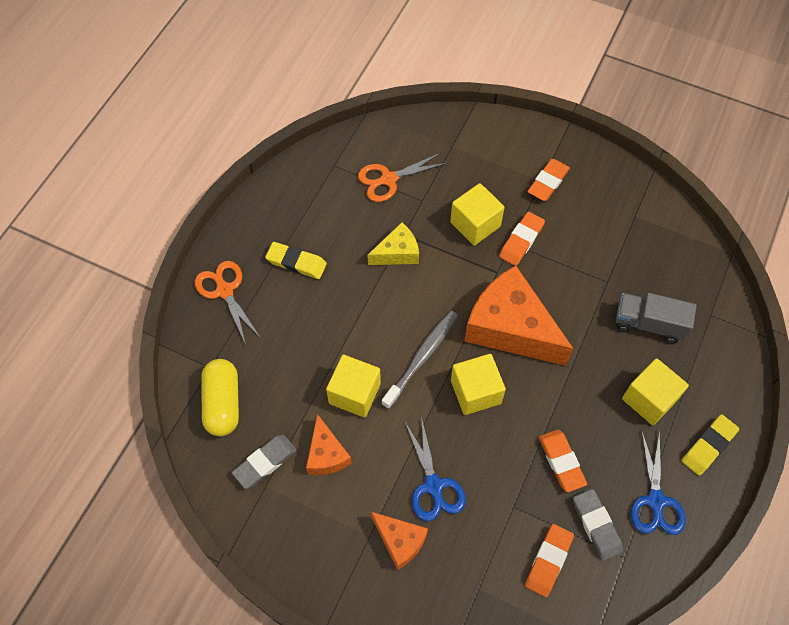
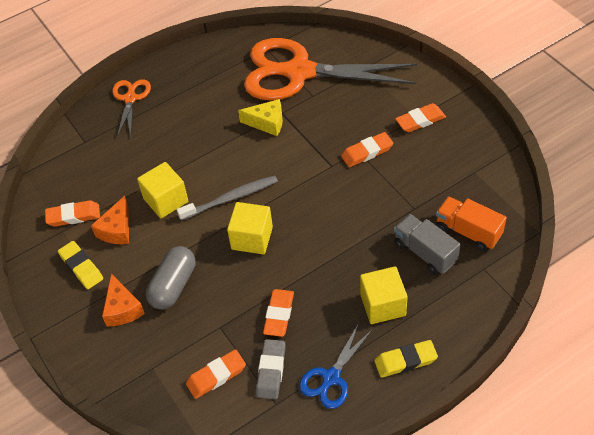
camera: 35 degrees right, 10 degrees down
(223, 403) = (75, 167): yellow capsule -> none
(265, 462) = (73, 216): grey eraser -> orange eraser
(296, 262) = (191, 100): yellow eraser -> yellow eraser (81, 267)
(388, 179) = (298, 72): orange scissors -> orange scissors, size x2.20
(434, 486) = (173, 286): blue scissors -> grey capsule
(475, 224) = (340, 127): yellow cube -> none
(510, 328) = (312, 207): orange cheese -> none
(672, 282) = (468, 231): none -> orange truck

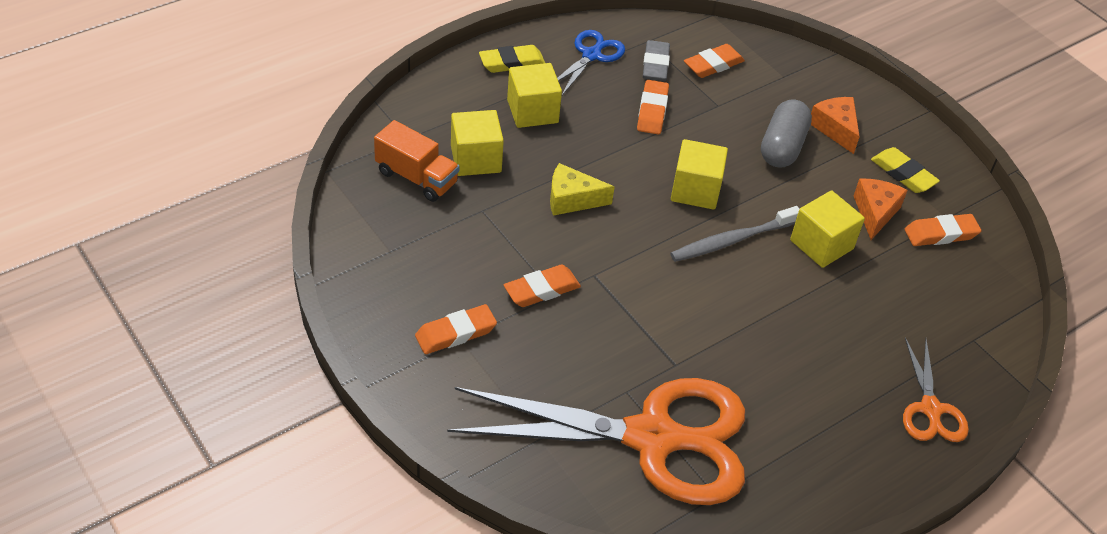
camera: 170 degrees right, 5 degrees down
(267, 123) = (696, 348): yellow cheese -> yellow cheese (572, 199)
(425, 252) = (476, 159): grey truck -> yellow cube

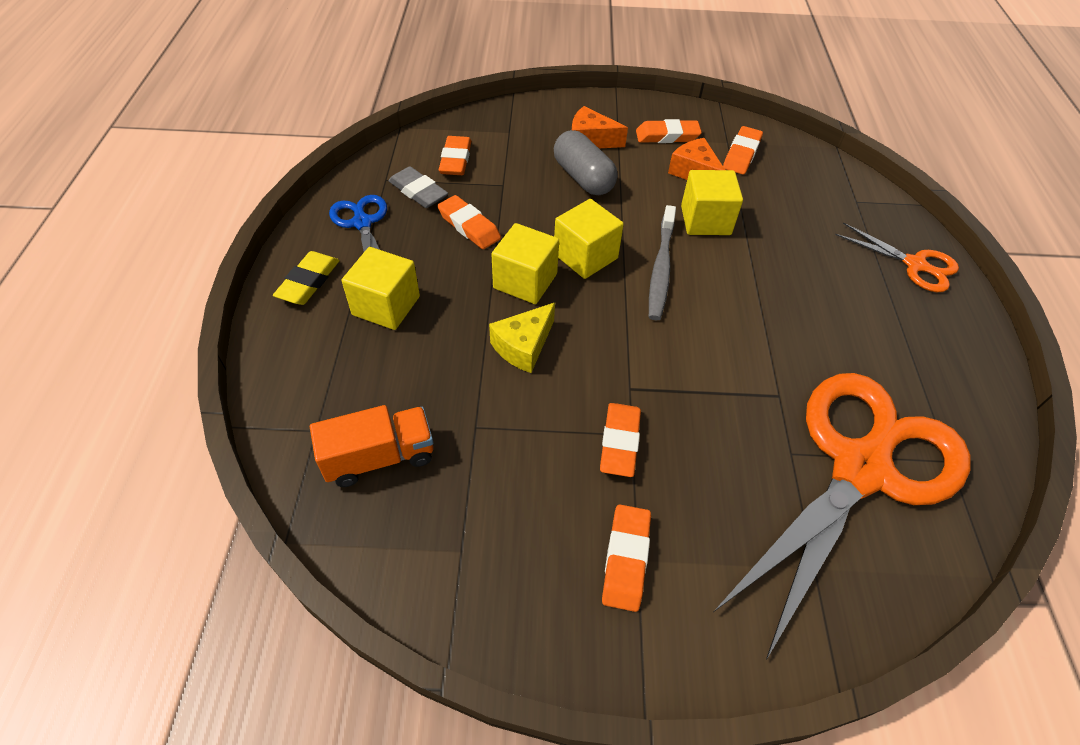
camera: 50 degrees left, 5 degrees up
(476, 159) = (403, 389): yellow cube -> yellow cube (525, 281)
(903, 174) = (667, 136): yellow eraser -> orange eraser

